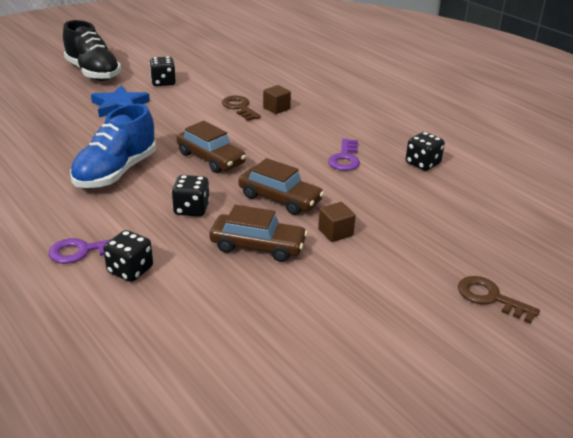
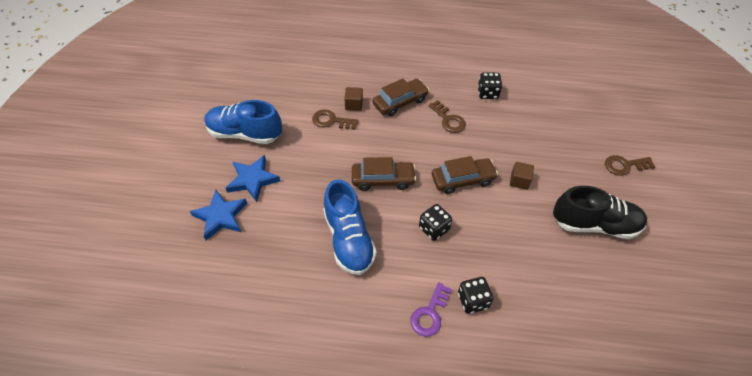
camera: 45 degrees left, 20 degrees up
(63, 111) = (221, 216): none -> blue star
(93, 72) = (175, 162): black shoe -> black shoe (594, 224)
(163, 82) = (245, 134): black dice -> blue shoe
(258, 246) = (502, 224): brown car -> brown car (400, 102)
(345, 158) = (448, 120): purple key -> brown key

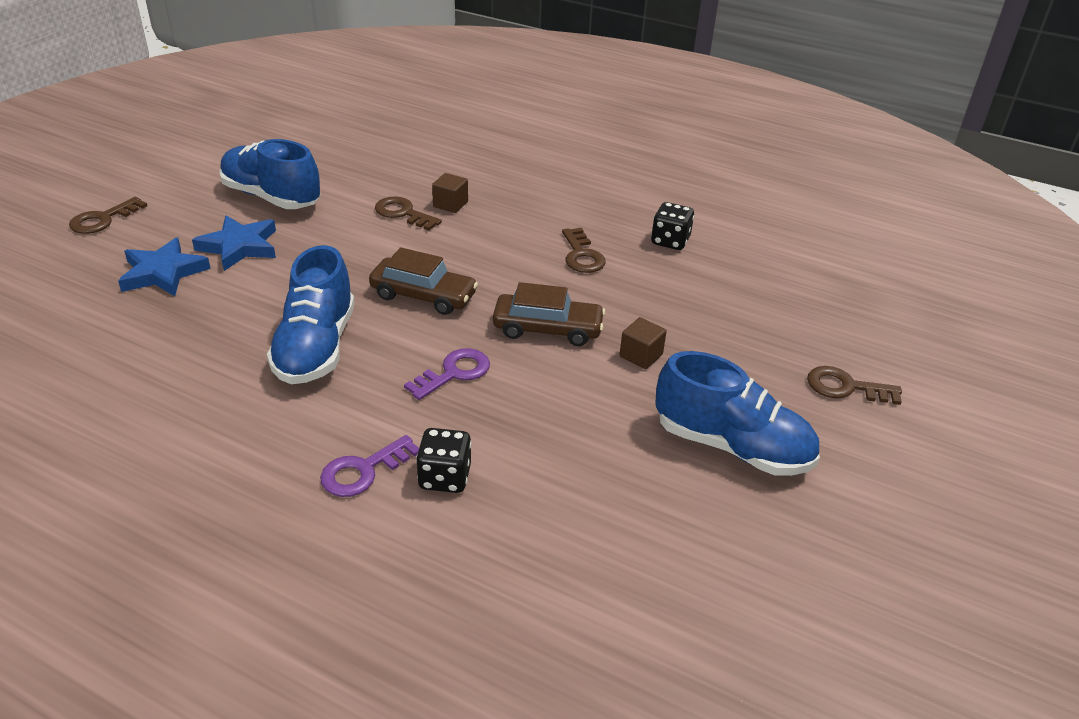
camera: 20 degrees right, 15 degrees down
(151, 188) = (103, 220): none -> brown key
(400, 102) = (522, 218): brown car -> none
(434, 229) = (454, 373): black dice -> purple key
(594, 224) = (732, 446): black shoe -> blue shoe

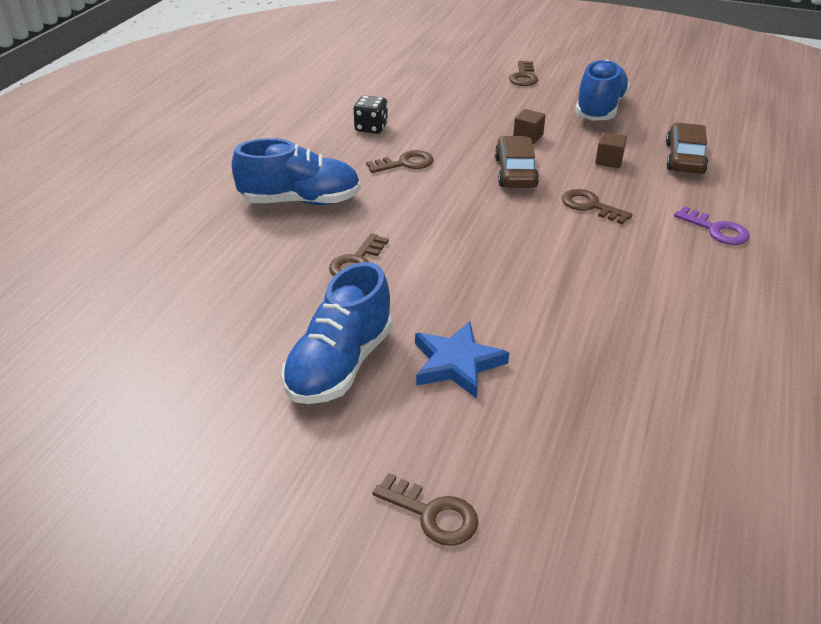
camera: 95 degrees left, 0 degrees up
(163, 273) = (530, 410): blue star -> none
(316, 347) = (598, 276): blue shoe -> blue shoe (300, 201)
(423, 296) = (497, 232): brown car -> brown car (684, 158)
(445, 477) = (697, 198): black dice -> none
(450, 204) = (332, 236): brown cube -> brown cube (609, 161)
(454, 373) = (590, 206): purple key -> brown key

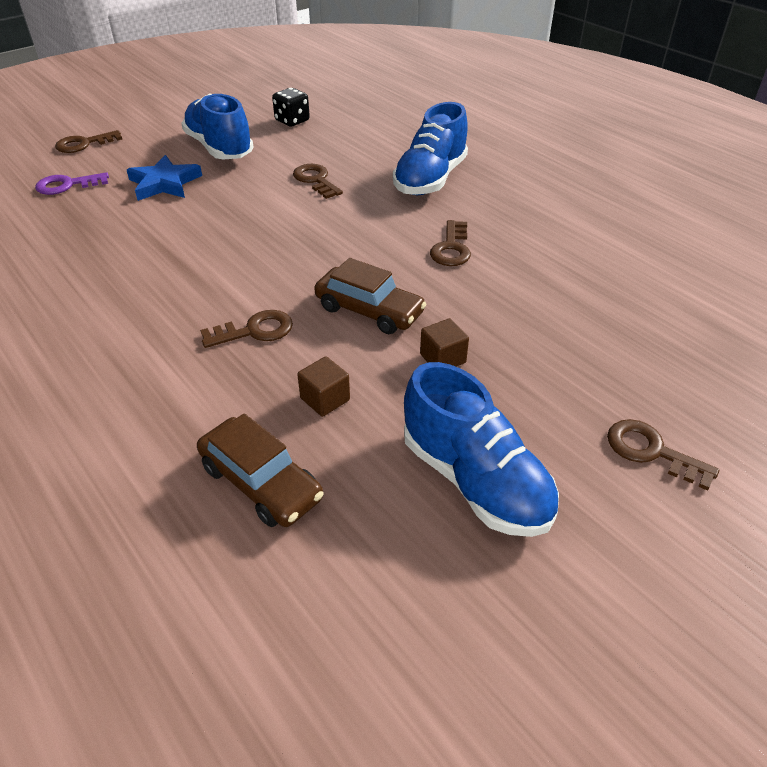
camera: 120 degrees right, 5 degrees up
(371, 128) = (551, 252): black dice -> black dice (292, 121)
(716, 230) = (111, 400): purple key -> purple key (67, 185)

